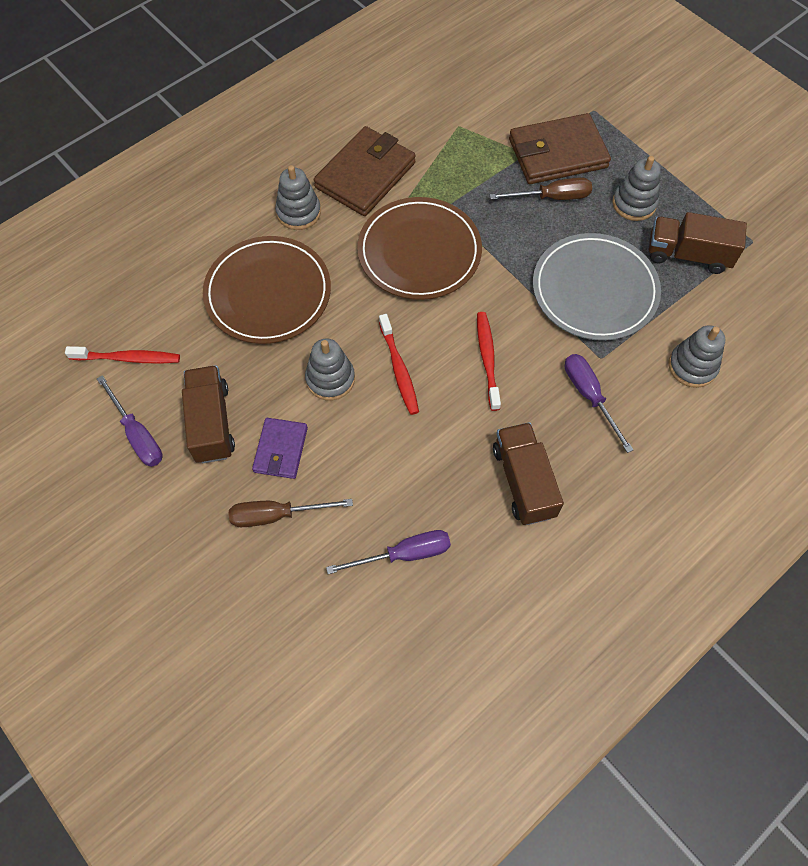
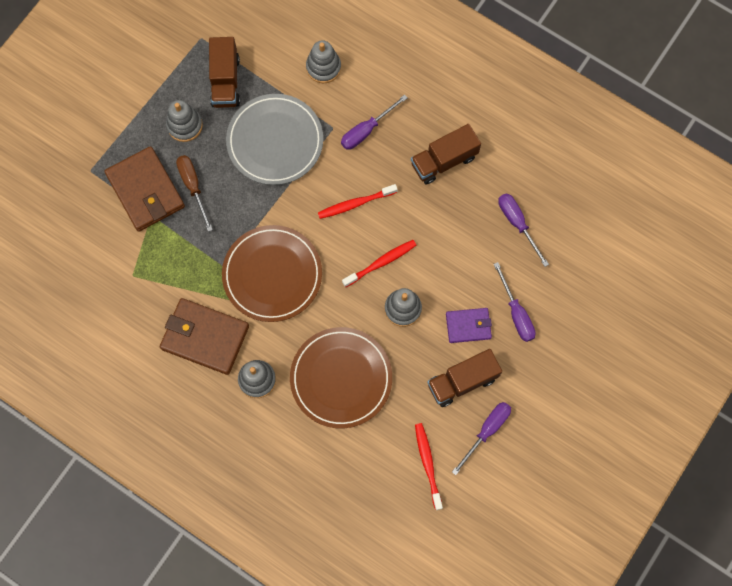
camera: 105 degrees left, 10 degrees up
(276, 515) = (516, 313): brown screwdriver -> purple screwdriver

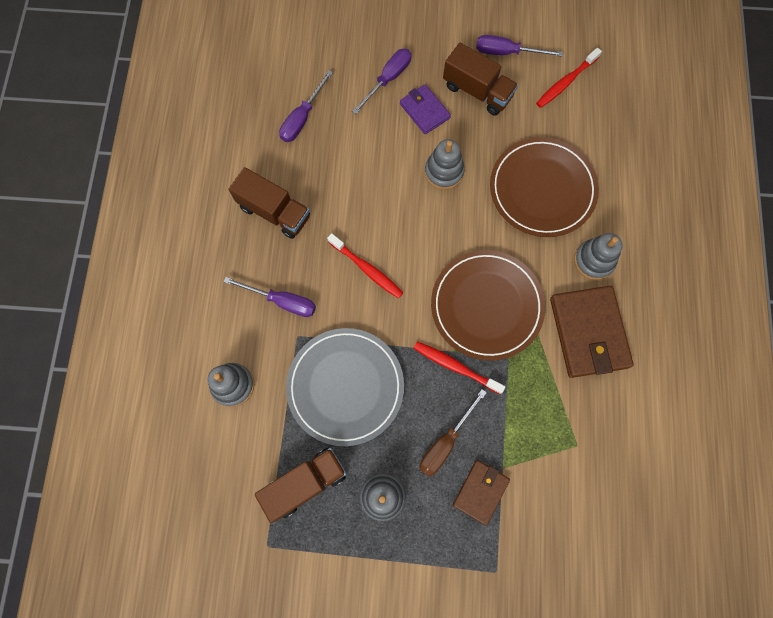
camera: 120 degrees left, 0 degrees up
(145, 191) = (480, 492): brown wallet -> brown wallet, size x0.57
(381, 262) = (412, 213): red toothbrush -> red toothbrush (455, 366)

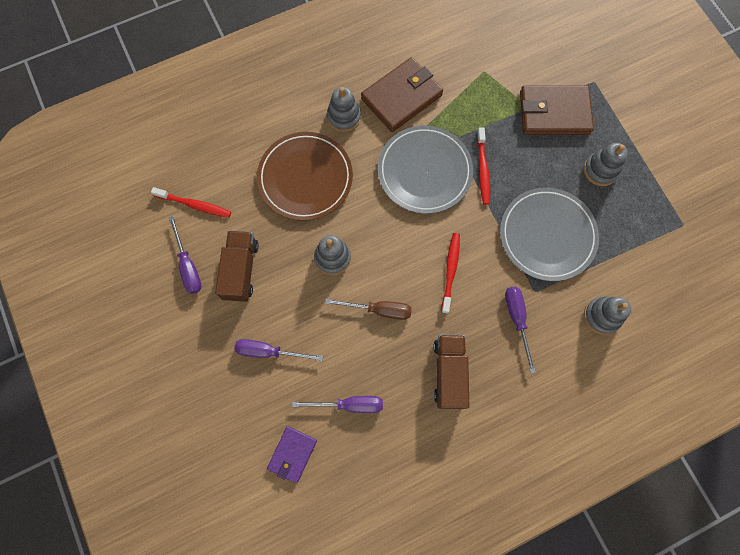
camera: 120 degrees left, 0 degrees up
(305, 483) = (628, 224): brown truck -> none
(424, 111) = (284, 303): purple wallet -> purple wallet (292, 454)
(445, 442) = (538, 150): brown screwdriver -> brown screwdriver (379, 310)
(480, 492) = (554, 113): brown wallet -> brown wallet, size x1.75
(486, 306) = (424, 171): brown plate -> grey plate

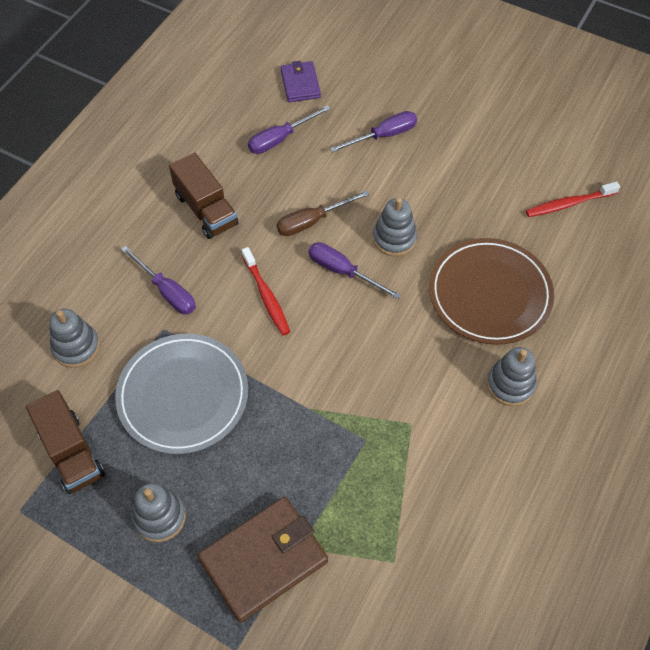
camera: 145 degrees right, 15 degrees down
(188, 266) = (519, 154): purple screwdriver -> purple screwdriver (343, 271)
(241, 270) = (469, 178): brown truck -> brown truck (71, 452)
(401, 97) = (467, 453): brown wallet -> none
(424, 171) = (370, 380): grey plate -> none
(482, 170) = (305, 425): red toothbrush -> none

